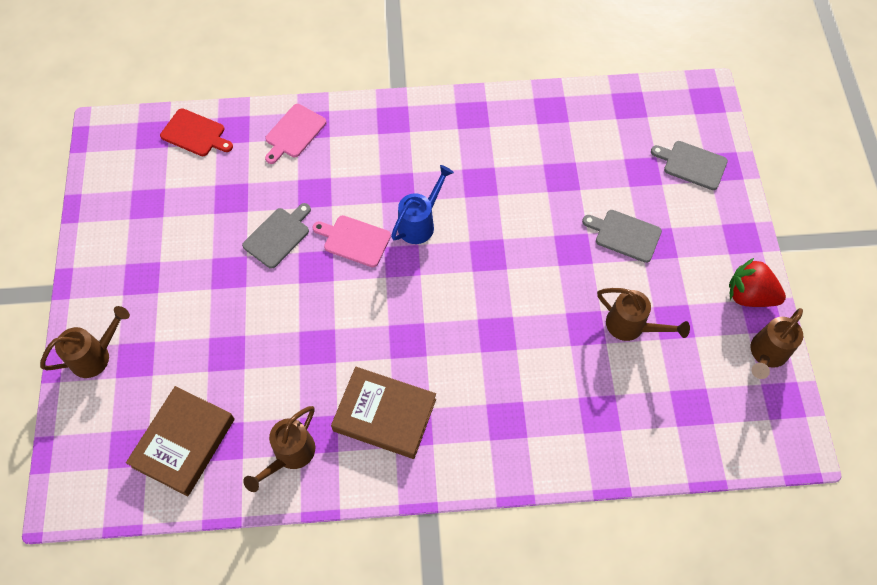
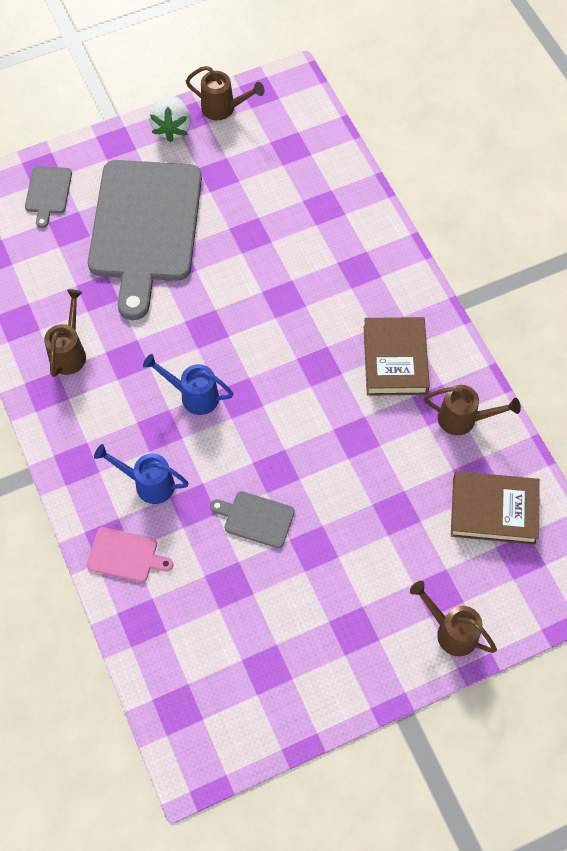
camera: 110 degrees left, 0 degrees up
(195, 134) = (161, 661): red cutting board -> none
(350, 165) = (148, 484): none -> blue watering can
(354, 240) = (234, 447): pink cutting board -> none
(625, 235) = (145, 227): grey cutting board -> grey cutting board, size x2.48
(631, 326) = (235, 203): brown watering can -> brown watering can (69, 352)
(749, 295) = (172, 128): red strawberry -> white strawberry

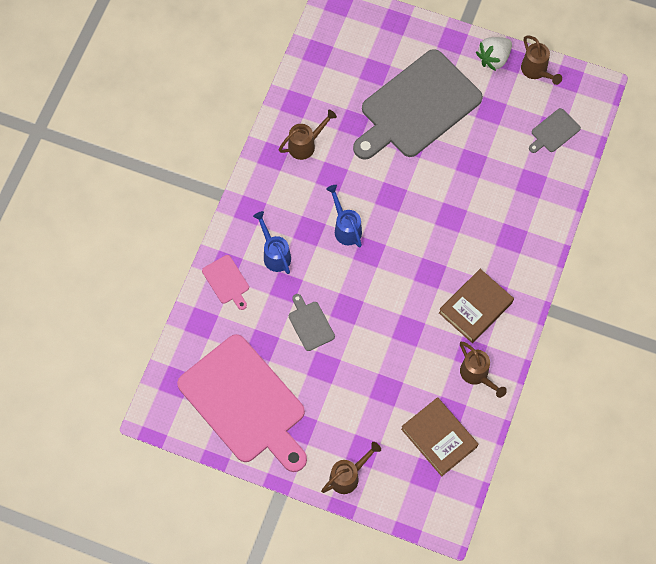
camera: 45 degrees right, 5 degrees up
(48, 193) = (384, 39): grey cutting board -> grey cutting board (554, 131)
(273, 660) = (245, 403): none -> pink cutting board
(451, 631) = (348, 476): brown watering can -> brown watering can turned 60 degrees clockwise

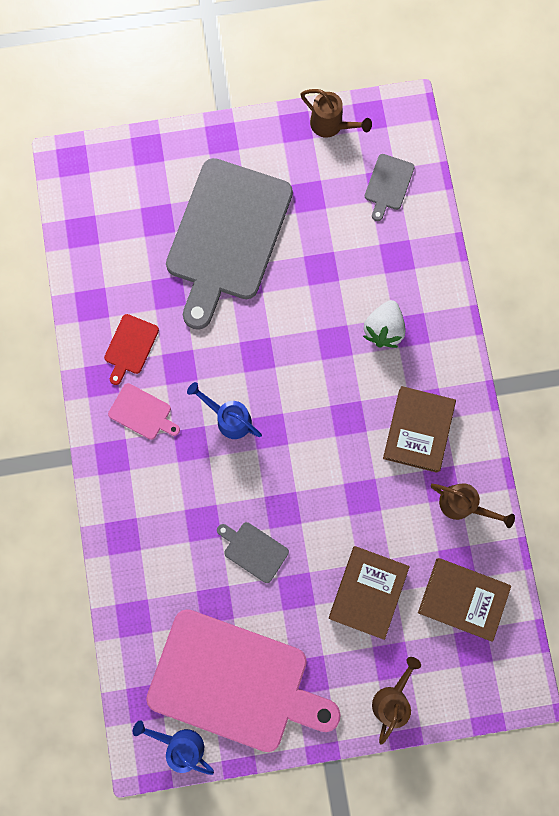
camera: 30 degrees left, 10 degrees up
(226, 281) = (134, 554): pink cutting board -> pink cutting board (142, 413)
(275, 254) = (169, 493): blue watering can -> blue watering can (180, 744)
(305, 145) = (130, 346): brown watering can -> red cutting board
(374, 396) = (368, 592): none -> brown book
(493, 58) = (278, 135): white strawberry -> white strawberry (383, 329)

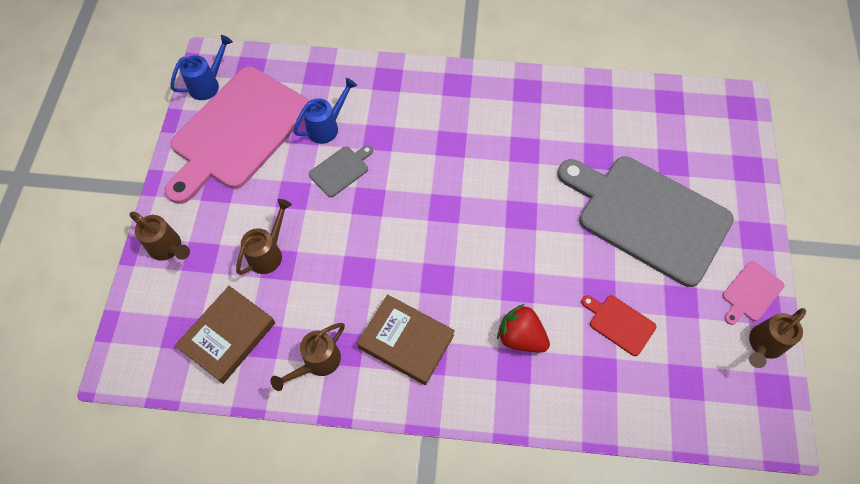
camera: 105 degrees right, 15 degrees down
(130, 346) = (552, 116): red cutting board -> red cutting board (619, 323)
(142, 413) = (489, 113): pink cutting board -> pink cutting board (751, 293)
(229, 418) = (466, 178): blue watering can -> blue watering can (327, 127)
(368, 592) = (268, 253): brown book -> brown watering can
(383, 329) = (521, 337): white strawberry -> red strawberry
(388, 184) = (685, 387): grey cutting board -> none

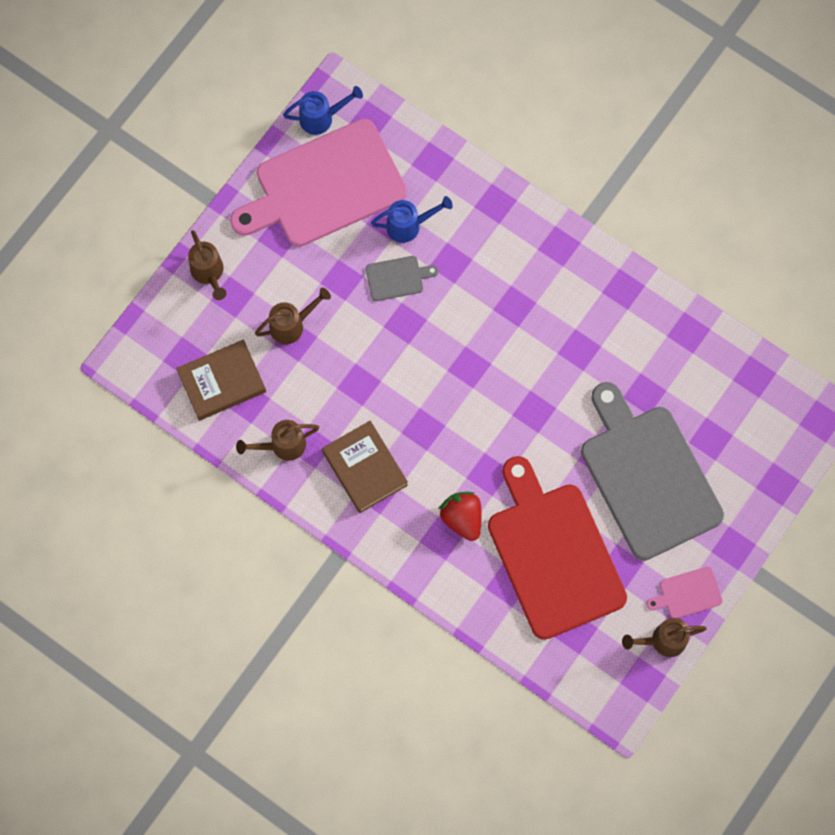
camera: 30 degrees right, 10 degrees up
(619, 323) = (553, 554): red cutting board -> red cutting board, size x2.48

